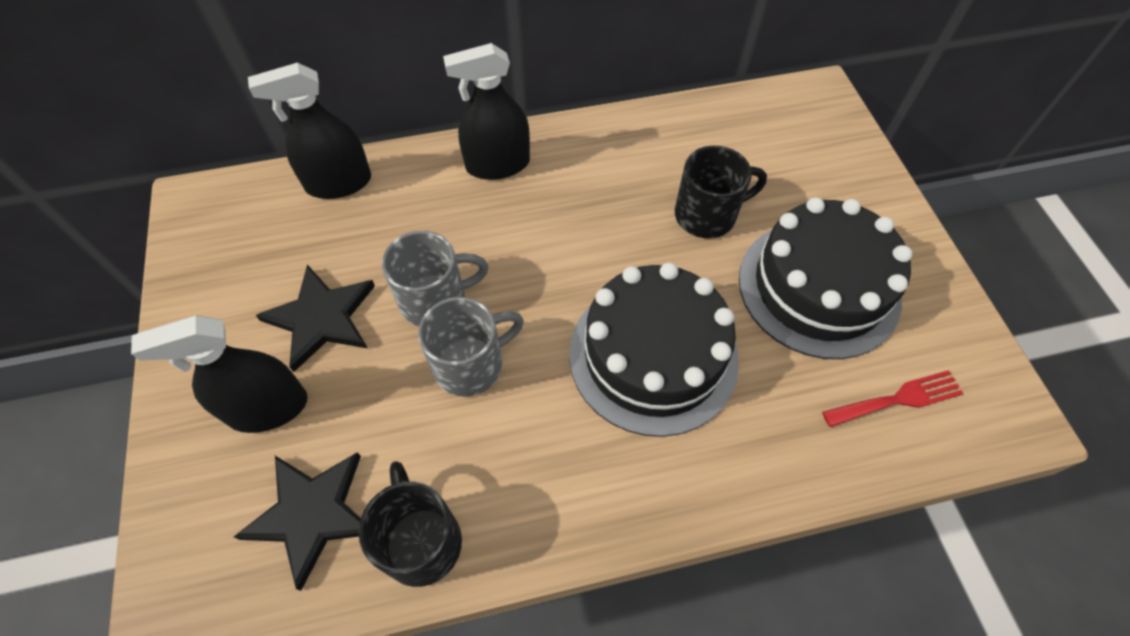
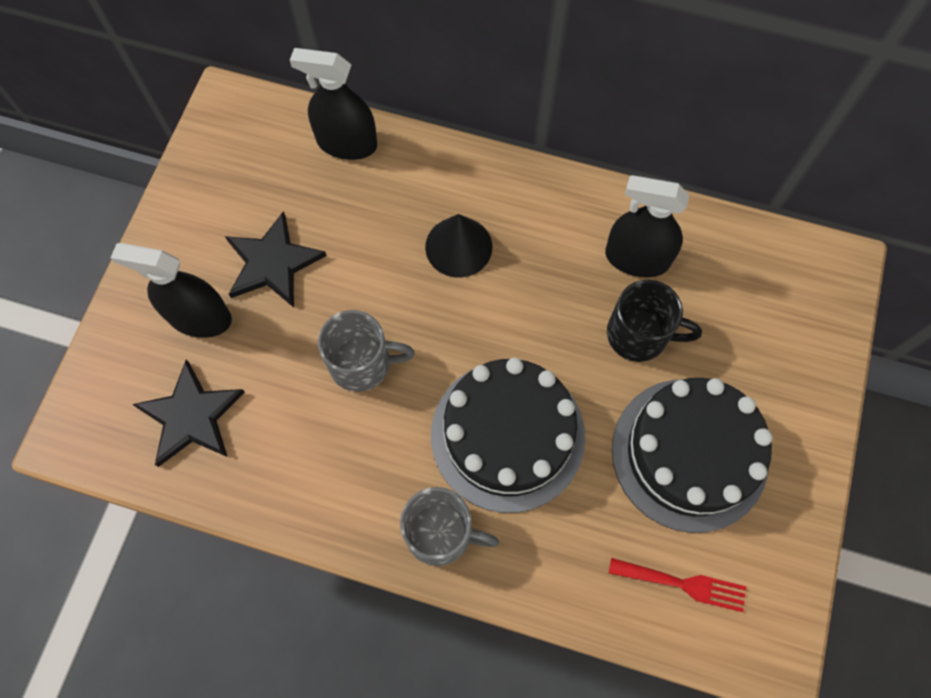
camera: 30 degrees right, 10 degrees up
(421, 540) = (253, 479): black mug -> none
(435, 299) = (366, 292): grey mug -> grey mug (441, 533)
(498, 165) = (487, 191): black spray bottle -> black spray bottle (636, 258)
(500, 219) = (458, 246): none -> black cone

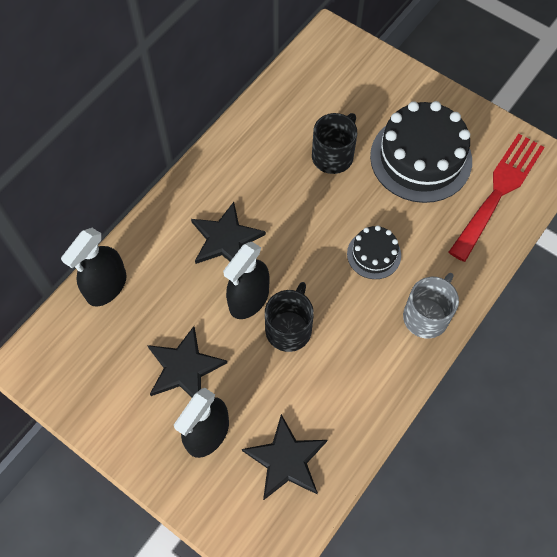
camera: 70 degrees left, 5 degrees down
(362, 363) = (289, 328): grey mug -> black mug
(458, 246) = (225, 239): black cone -> black star
(507, 435) = (374, 254): black cake -> black cake, size x0.50
(636, 258) = (280, 137): black spray bottle -> black spray bottle (249, 299)
(683, 584) = (498, 191): red fork -> red fork, size x1.87

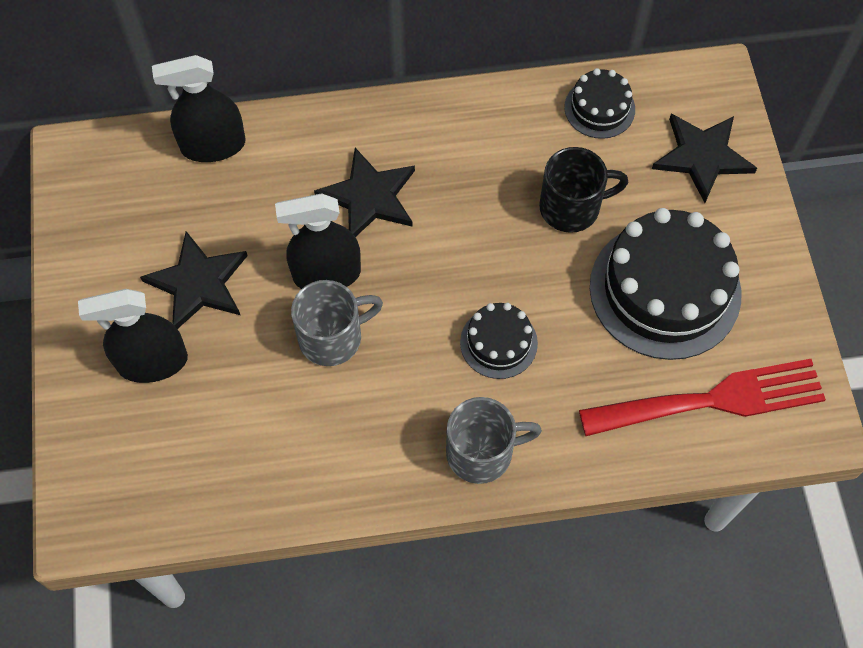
camera: 45 degrees right, 0 degrees up
(286, 460) = (192, 454): black star -> black star (702, 157)
(289, 328) = (332, 337): black mug -> grey mug
(292, 95) = (599, 108): none -> black cake

